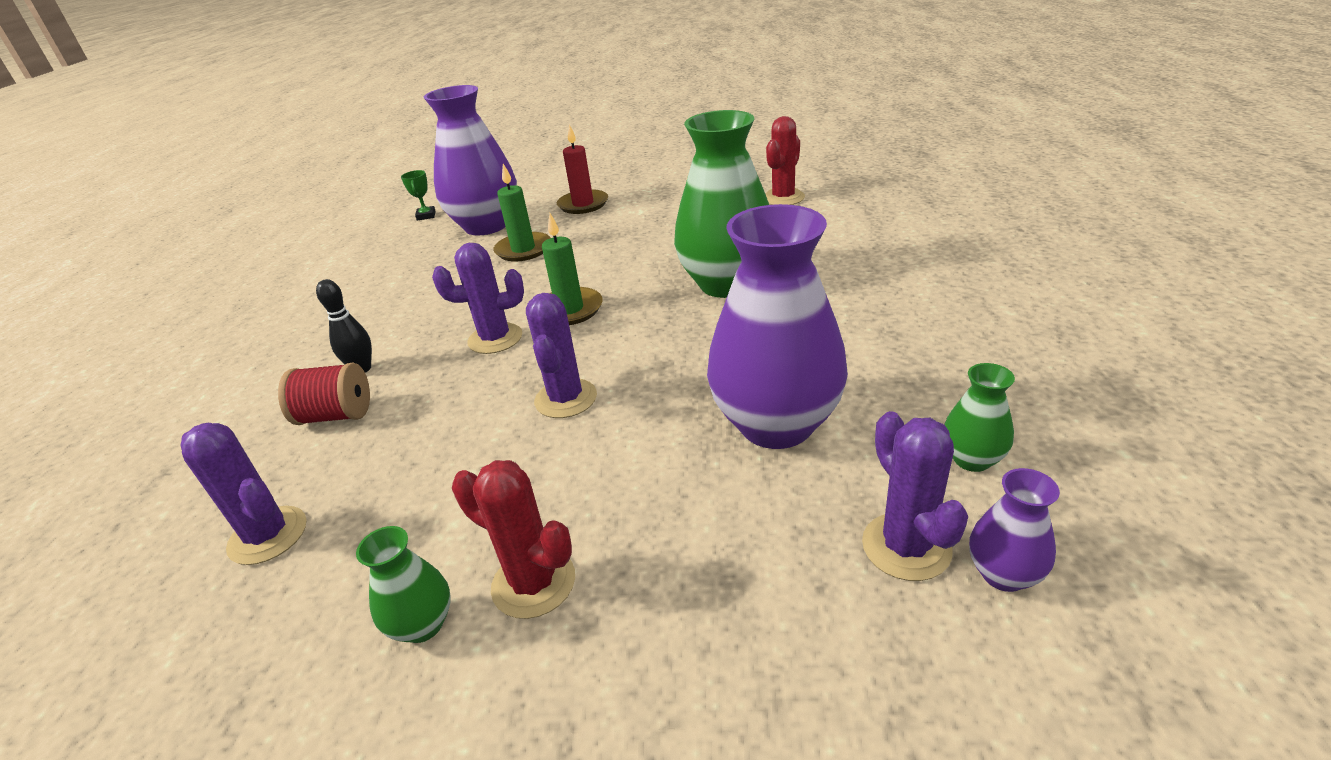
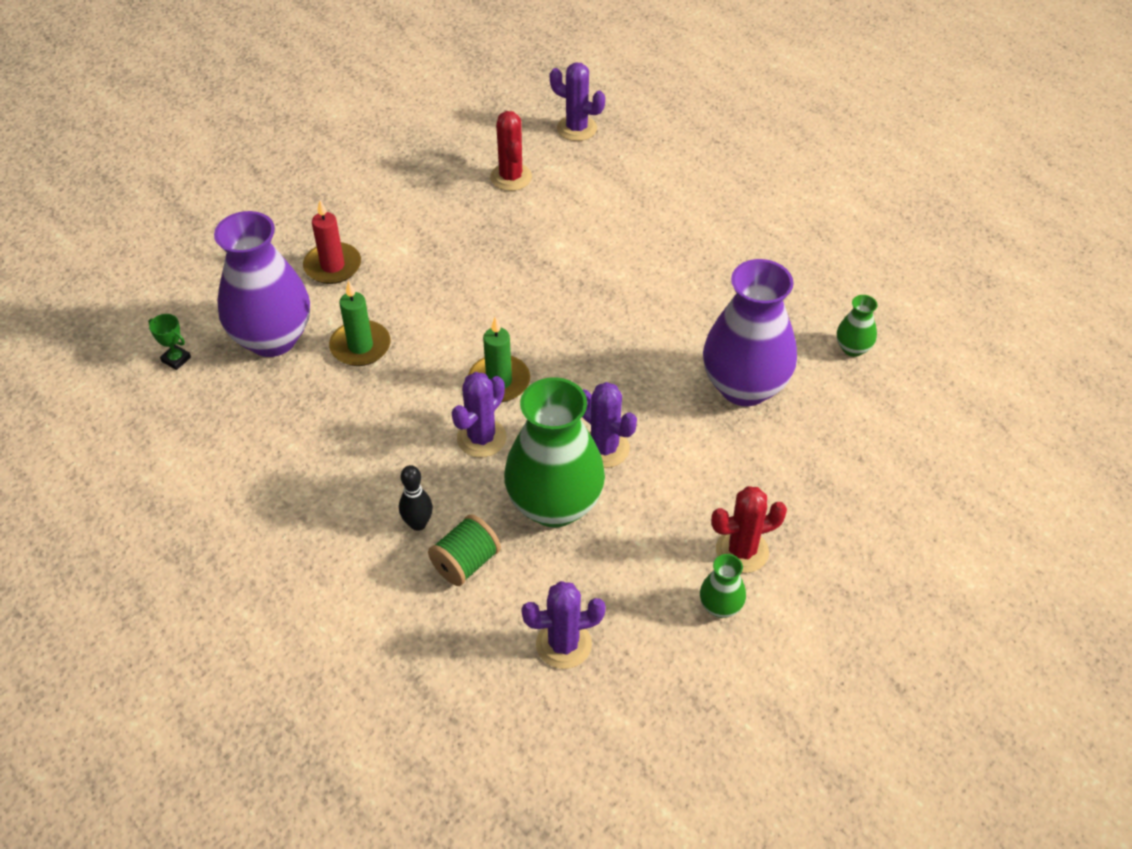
camera: 50 degrees left, 15 degrees up
(336, 415) = (465, 563): red spool -> green spool
(727, 284) = (583, 294): green vase -> green vase (554, 505)
(906, 547) = (871, 415): purple cactus -> purple cactus (577, 128)
(1003, 574) = (916, 402): purple vase -> none

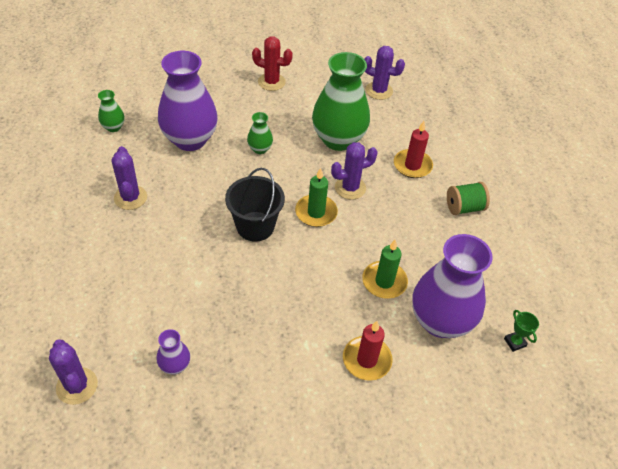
camera: 150 degrees left, 0 degrees up
(418, 524) = (412, 165): black bowling pin -> red candle
(465, 563) = (400, 138): green spool -> green spool (464, 207)
(511, 177) = (175, 365): red cactus -> purple vase
(555, 327) = (255, 226): none -> black bucket
(604, 448) = (291, 150): purple cactus -> purple cactus (130, 198)
(720, 606) = (301, 71): green vase -> green vase (260, 149)

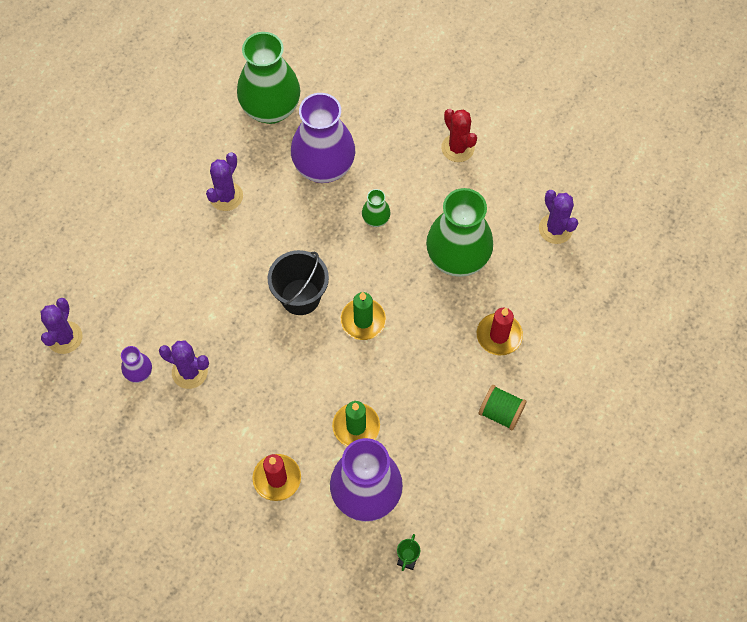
camera: 45 degrees right, 15 degrees up
(113, 127) = (271, 109): green vase -> green vase, size x2.26
(350, 188) = (417, 317): purple cactus -> purple cactus (189, 372)

